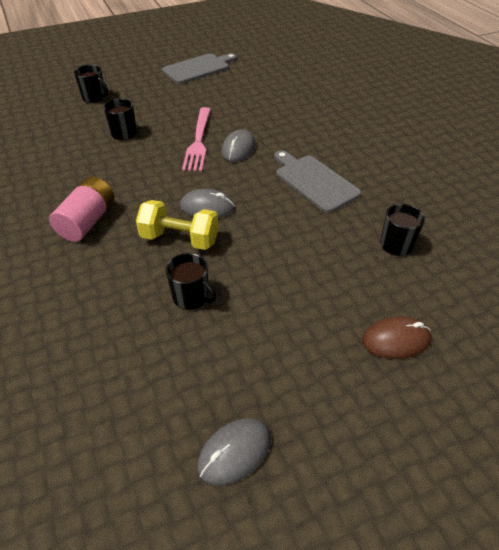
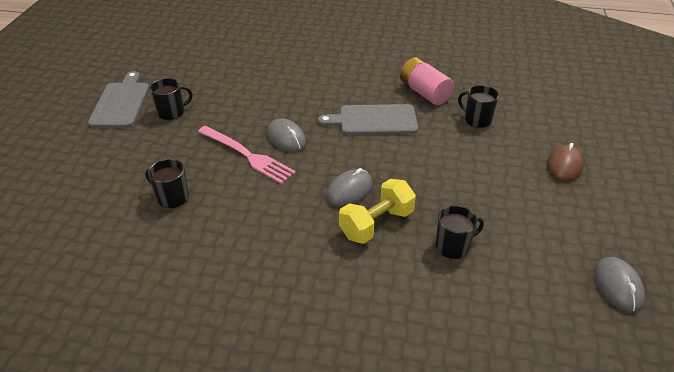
camera: 55 degrees left, 5 degrees down
(87, 221) = (294, 277): pink battery -> pink battery (424, 92)
(94, 97) = (72, 193): black mug -> black mug (171, 112)

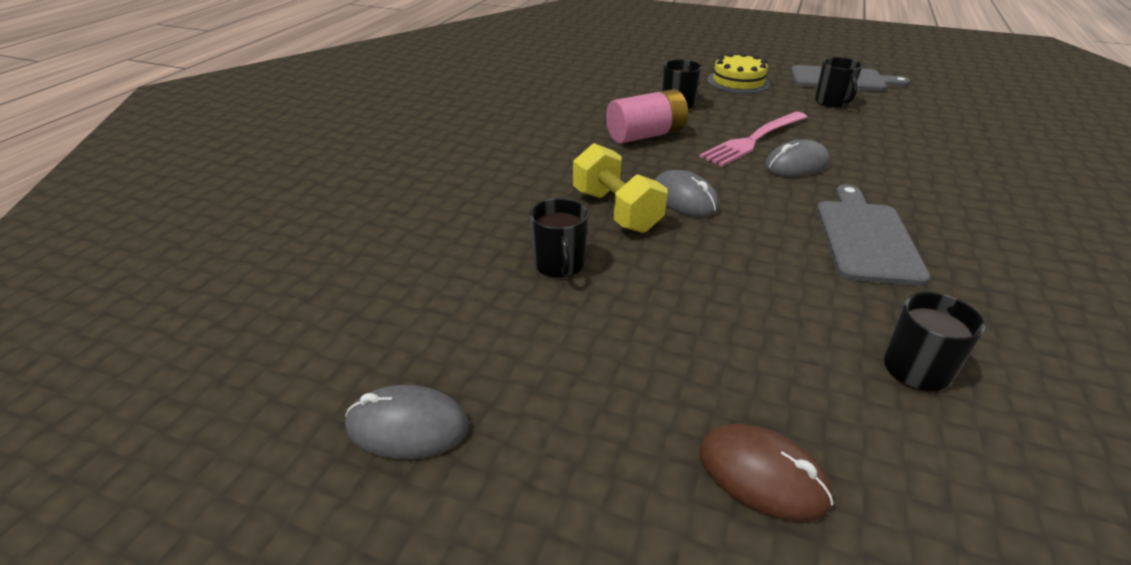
camera: 100 degrees right, 5 degrees down
(117, 159) = (738, 81): none -> yellow cake
(424, 92) = (995, 311): pink battery -> pink battery (645, 135)

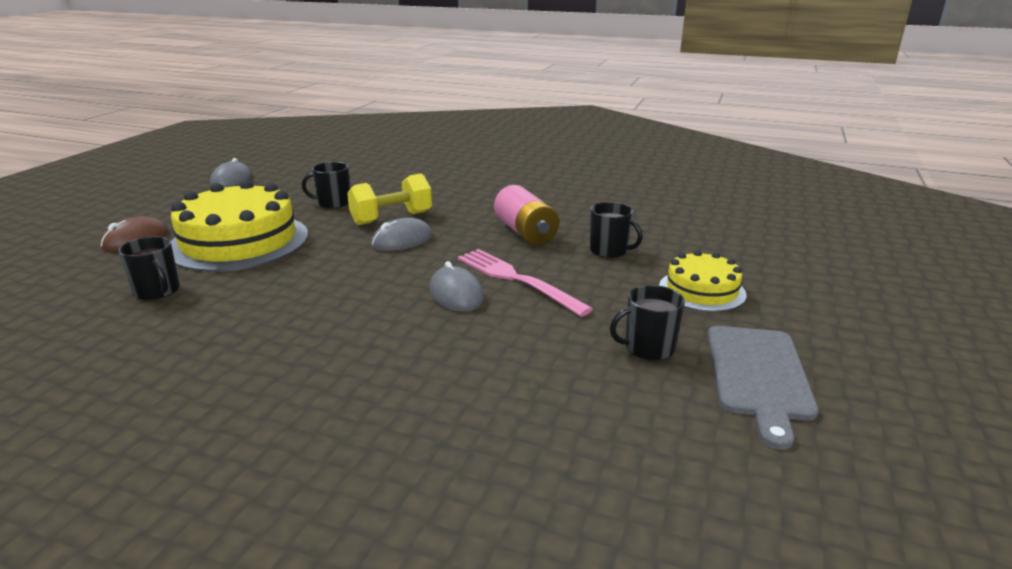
camera: 90 degrees right, 10 degrees down
(728, 330) = (239, 241): none -> yellow cake
(865, 238) = (310, 304): grey cutting board -> none

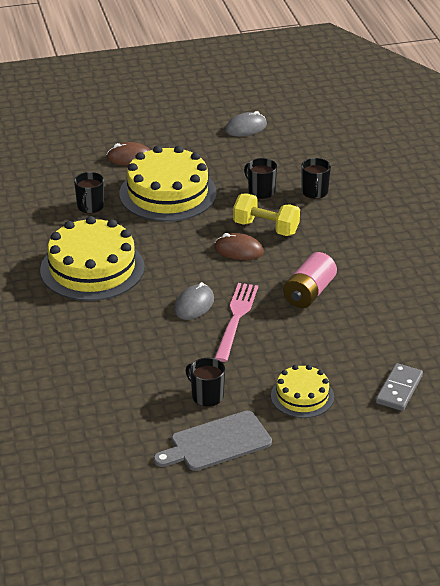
camera: 55 degrees right, 10 degrees up
(272, 334) = (92, 268): none -> yellow cake
(402, 240) = (238, 250): grey mouse -> brown mouse
(609, 250) = (321, 339): black mug -> black mug (314, 192)
(731, 243) = (399, 389): none -> grey domino

